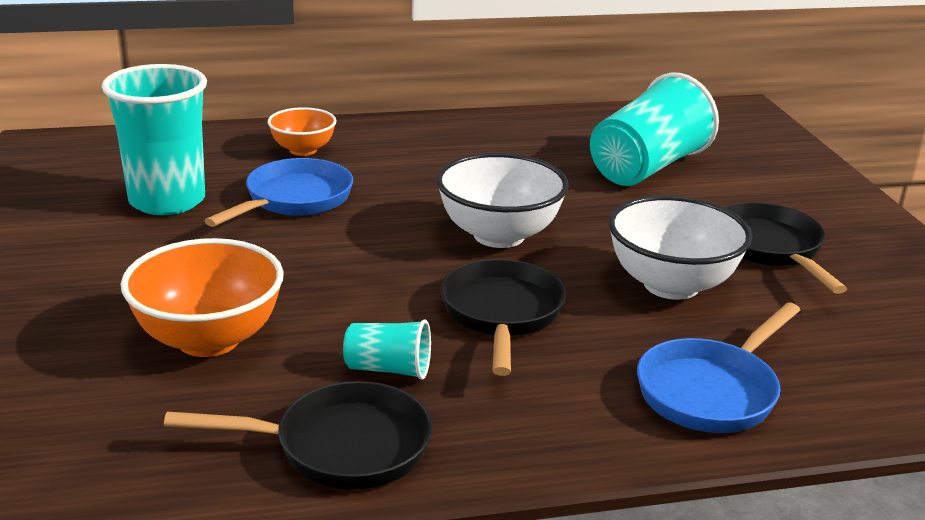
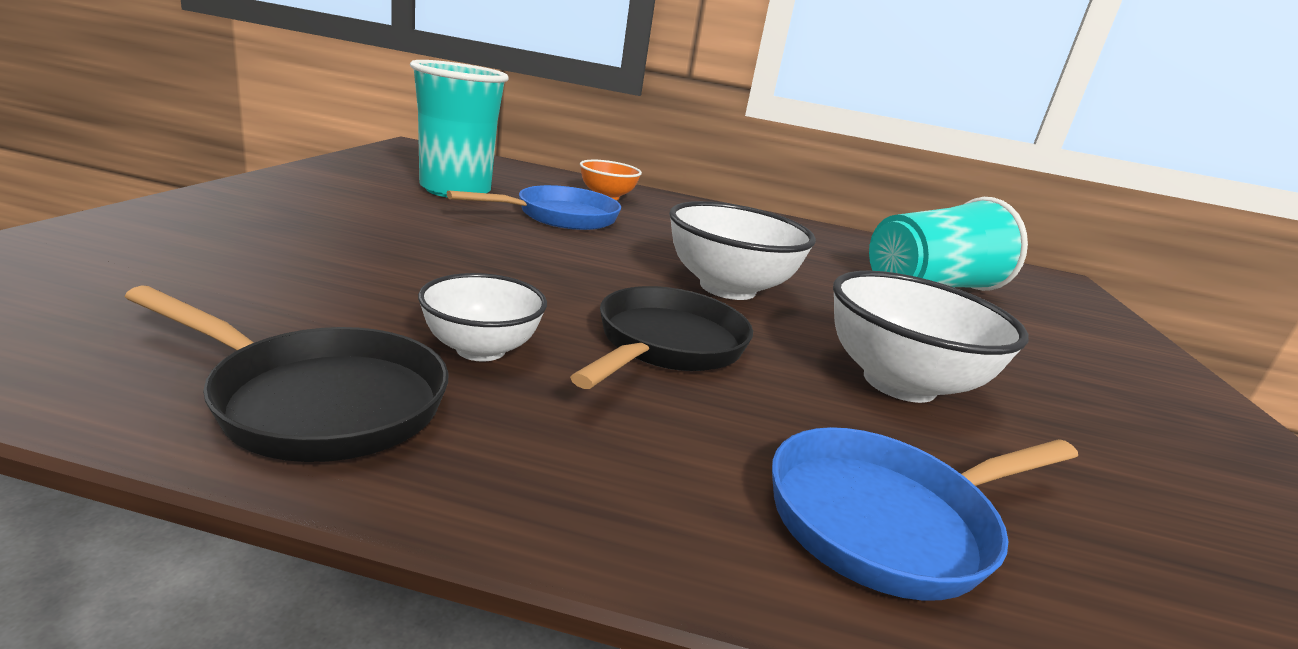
camera: 20 degrees right, 5 degrees down
(208, 339) = (341, 271): orange bowl -> none
(388, 369) = (481, 349): turquoise cup -> white bowl
(769, 249) = (1051, 389): black pan -> none

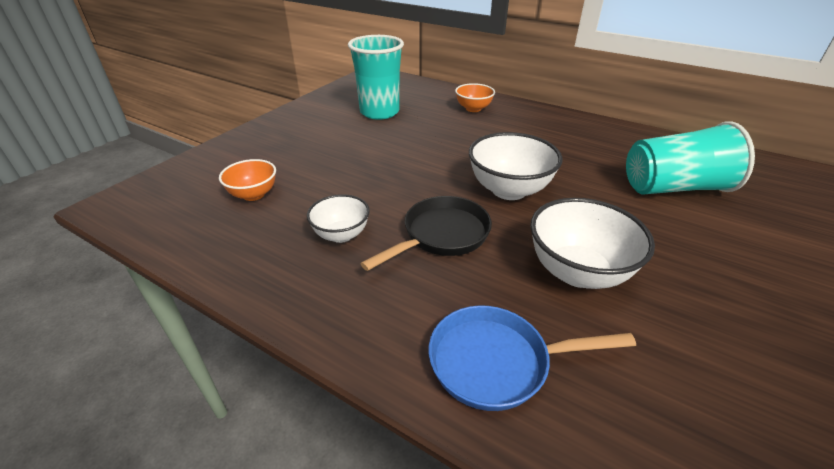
camera: 25 degrees right, 15 degrees up
(250, 291) = (253, 194): none -> orange bowl
(319, 401) = (260, 262): black pan -> none
(560, 217) = (432, 131): blue pan -> none

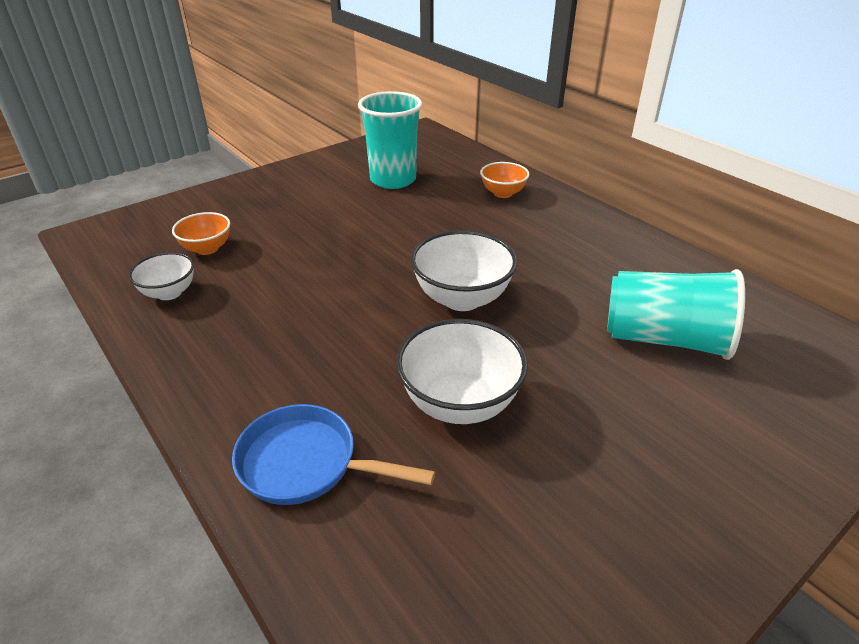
camera: 20 degrees right, 0 degrees up
(341, 234) = (257, 307): white bowl -> white bowl (169, 293)
(441, 235) = (351, 331): black pan -> none

